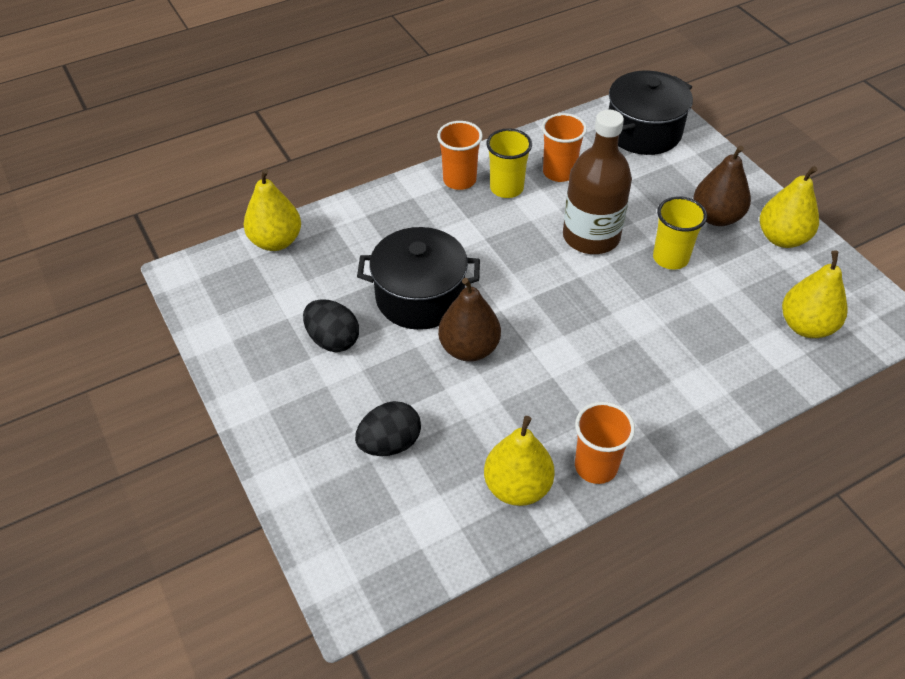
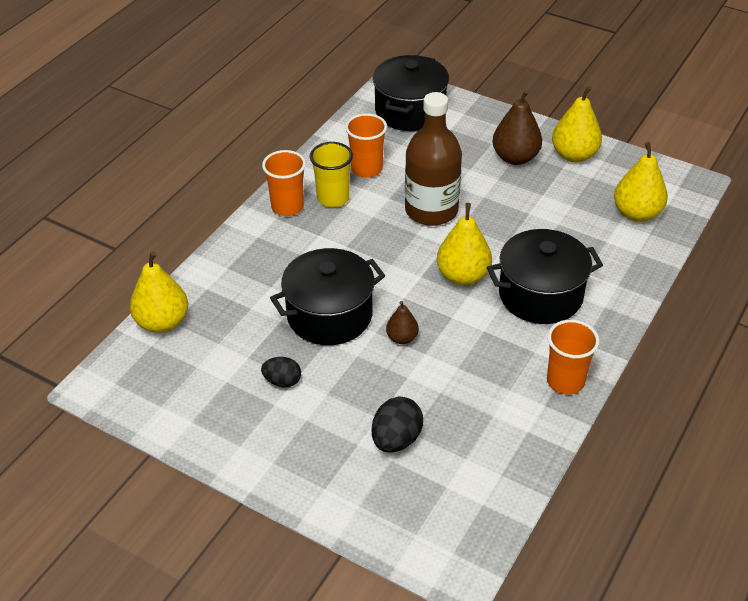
camera: 30 degrees left, 5 degrees down
(333, 340) = (282, 381): black egg -> black egg, size x0.66
(469, 348) = (402, 338): brown pear -> brown pear, size x0.56
(517, 487) = (520, 424): yellow pear -> yellow pear (463, 276)
(637, 367) = (540, 295): none -> black pot
(670, 258) = (504, 203): yellow cup -> none

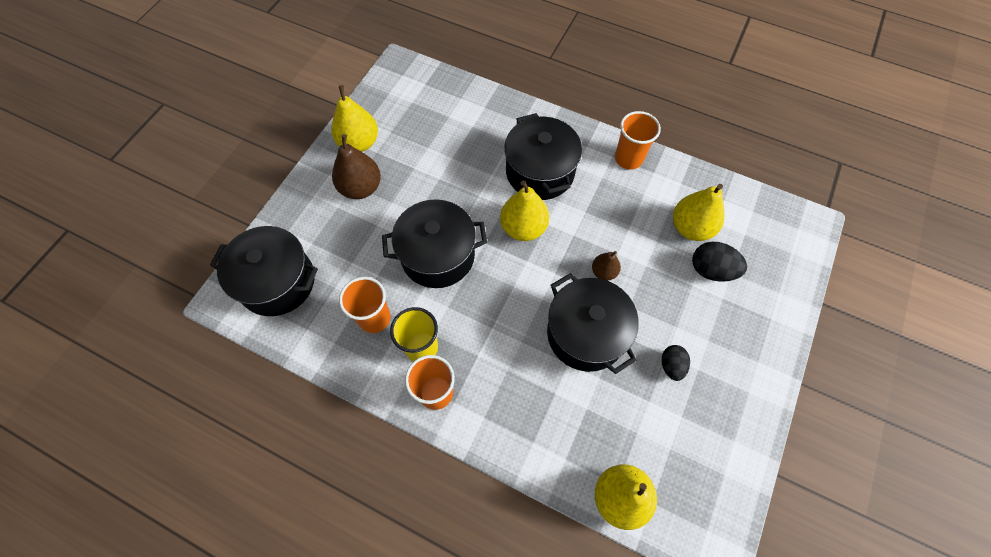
camera: 95 degrees left, 20 degrees up
(431, 210) = (438, 255): brown bottle -> black pot
(636, 213) = (437, 104): yellow pear -> yellow pear (691, 228)

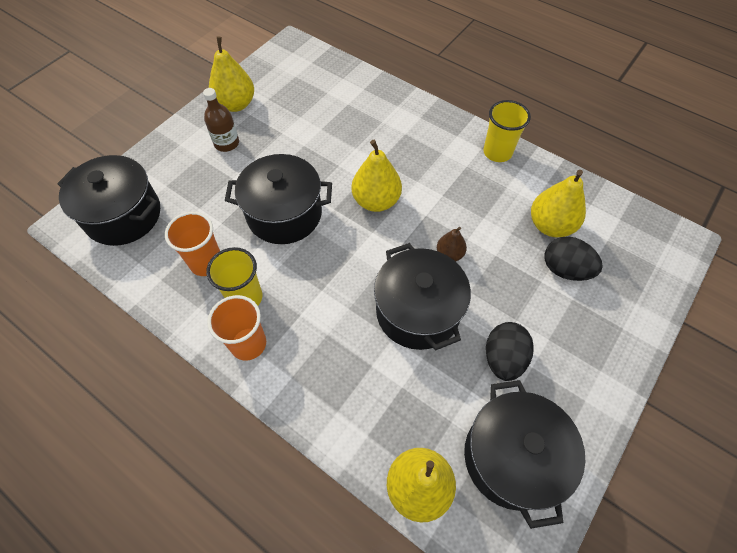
camera: 10 degrees right, 5 degrees down
(361, 188) = (226, 143): brown pear -> brown bottle
(540, 172) = (404, 152): black pot -> black pot (511, 457)
(628, 158) = (497, 152): orange cup -> yellow cup
(671, 366) = (503, 358): black egg -> black egg, size x1.52

